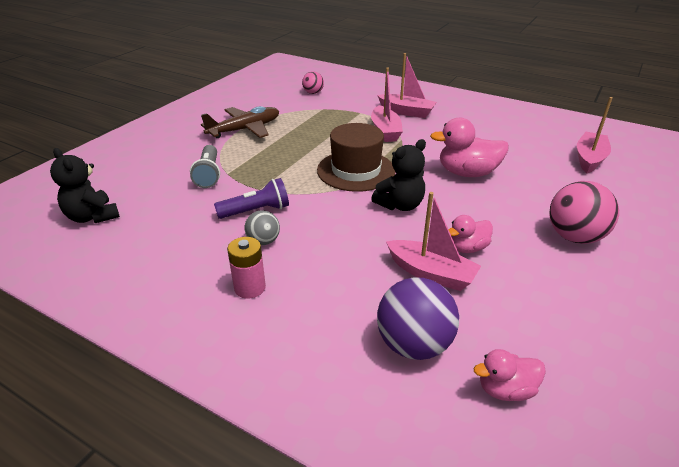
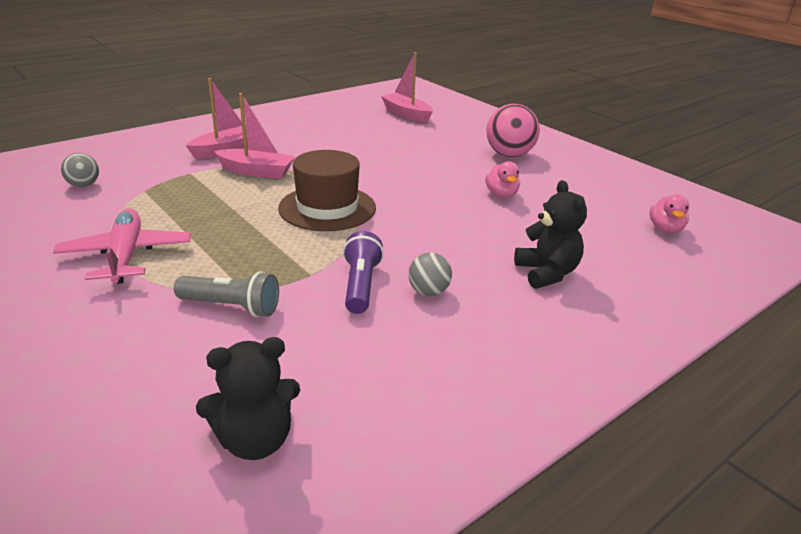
camera: 70 degrees left, 5 degrees down
(245, 129) = (126, 255): brown plane -> pink plane
(250, 288) = (509, 316): pink battery -> none
(313, 93) = (84, 185): pink ball -> grey ball
(400, 205) = (415, 203): black teddy bear -> black teddy bear (546, 273)
(414, 344) = (615, 249): purple ball -> none
(431, 273) = (529, 219): pink boat -> none
(467, 173) = (385, 161): pink duck -> none

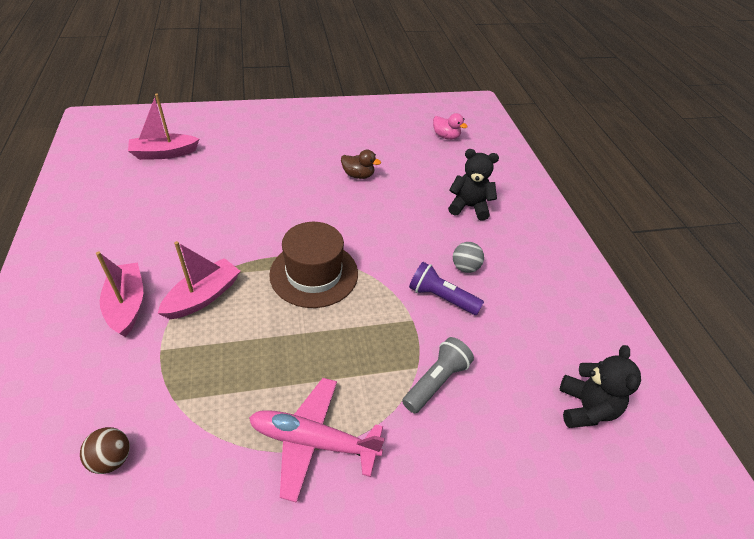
camera: 65 degrees left, 15 degrees up
(84, 185) = (112, 459): grey ball -> brown ball
(501, 195) = (358, 175): pink duck -> brown duck
(509, 155) = (298, 141): pink ball -> none

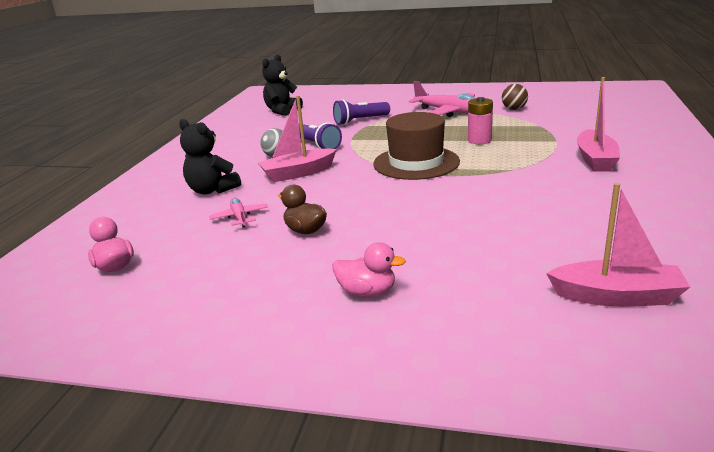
camera: 150 degrees left, 20 degrees down
(112, 459) = (574, 114): brown ball -> brown ball (514, 109)
(203, 297) = (523, 159): pink boat -> pink boat (298, 173)
(255, 337) = (479, 140): none -> pink battery
(294, 140) = (367, 292): none -> pink duck
(414, 181) = (239, 217): none -> pink plane
(436, 381) = (360, 121): grey flashlight -> purple flashlight

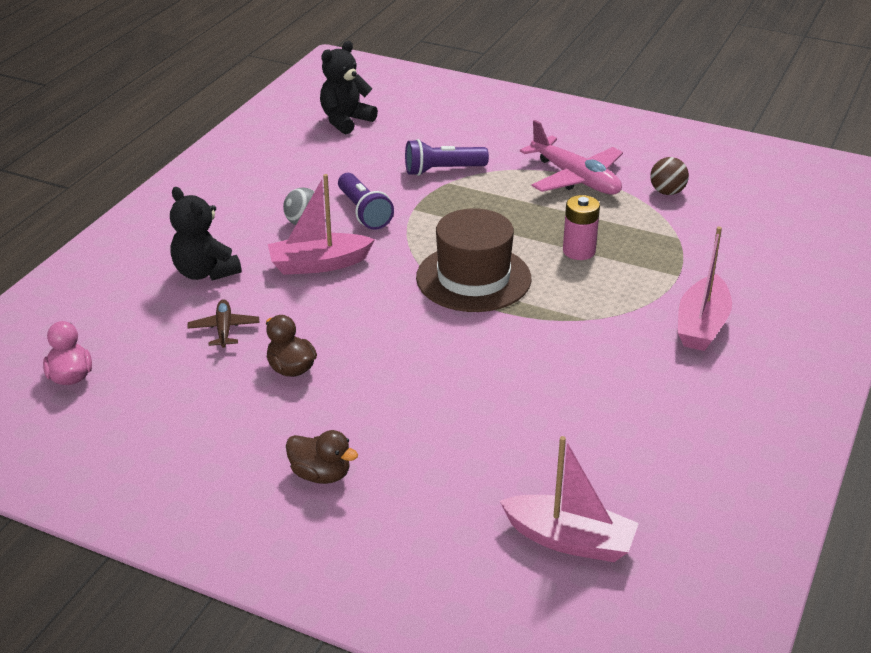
camera: 10 degrees right, 10 degrees up
(239, 217) = (224, 329): pink plane -> brown plane
(367, 292) = (321, 474): pink duck -> brown duck

